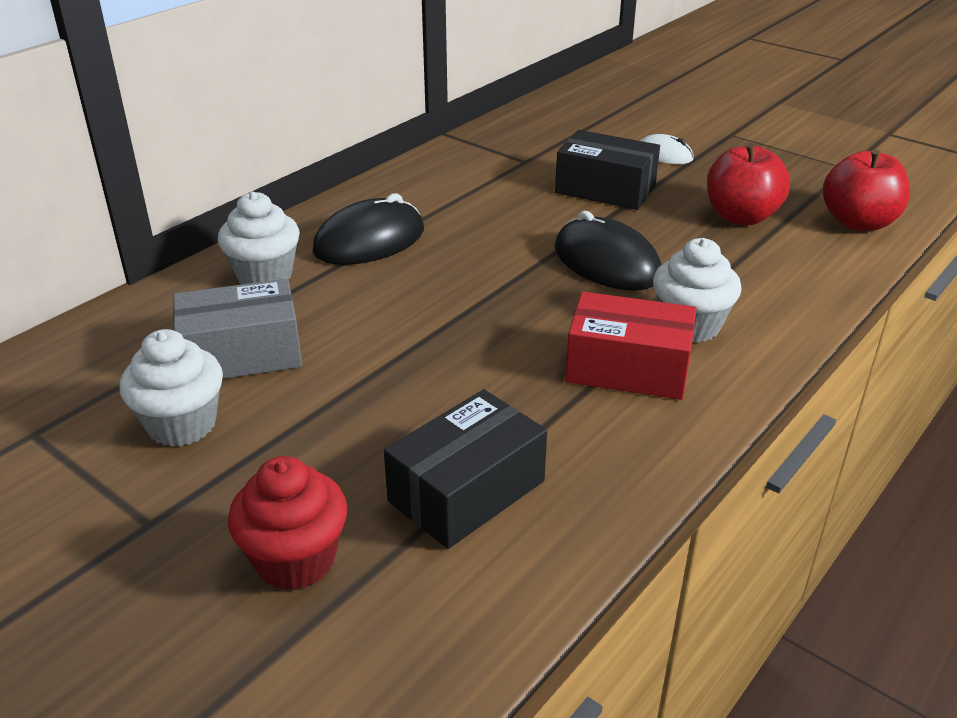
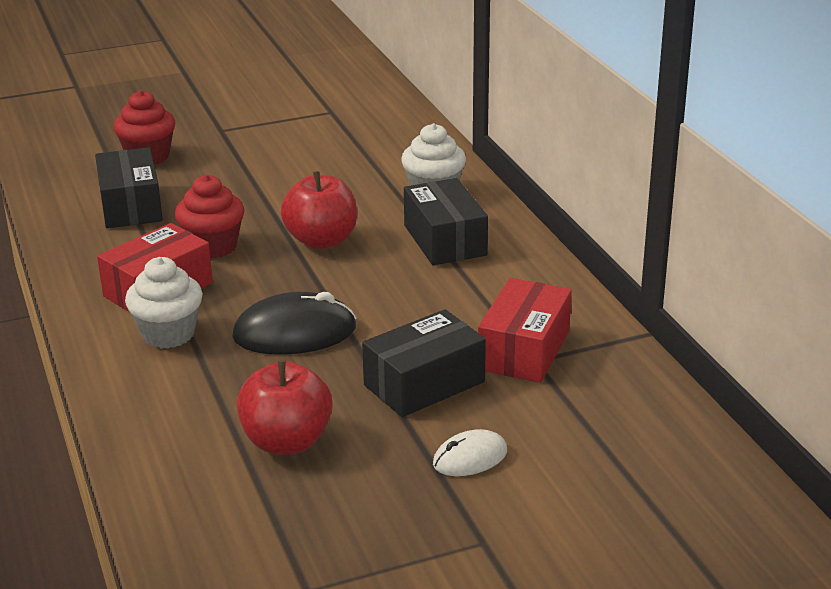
camera: 120 degrees right, 5 degrees down
(182, 424) = (290, 146): white cupcake -> none
(242, 354) = (340, 170): grey box -> none
(369, 241) = (445, 240): black mouse -> black box
(507, 371) = (213, 247): none -> red cupcake
(517, 166) = (524, 350): none -> red box
(858, 223) = (193, 514): red apple -> red apple (321, 240)

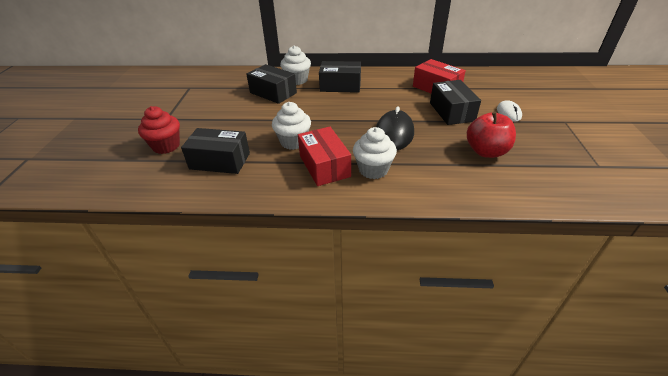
camera: 65 degrees left, 10 degrees up
(213, 247) = (293, 142): red cupcake -> white cupcake
(321, 240) = (315, 112): red apple -> none
(365, 185) = (273, 93): none -> black box

